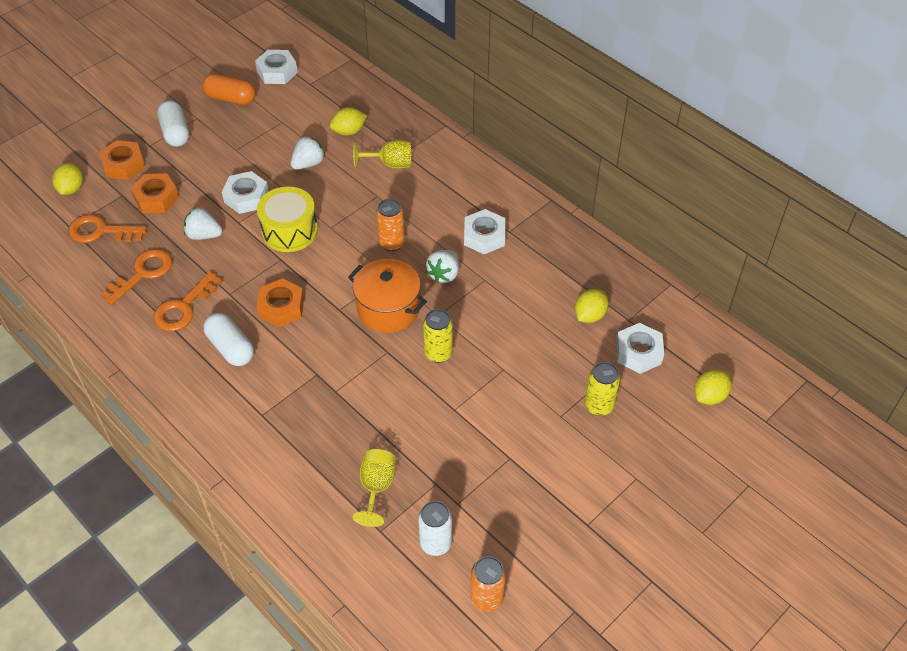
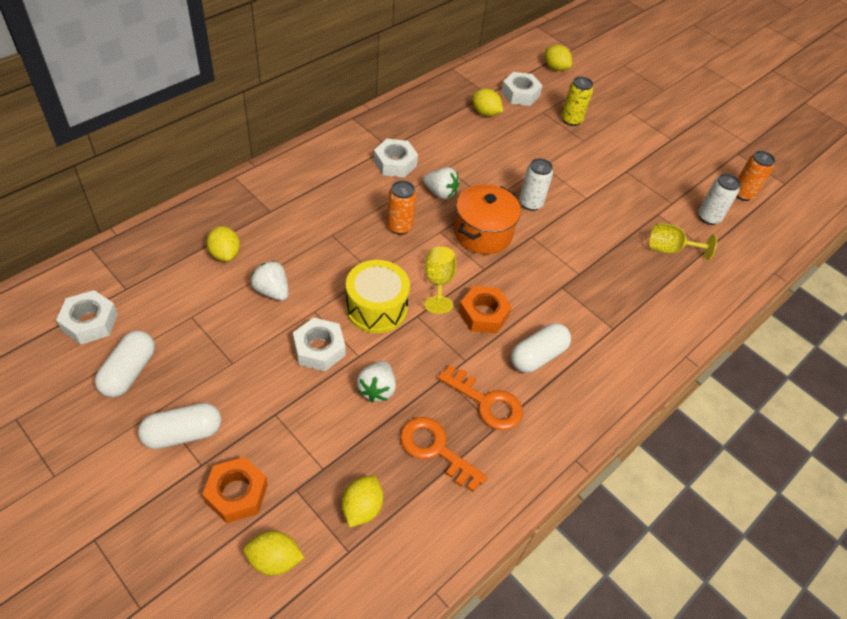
camera: 95 degrees left, 0 degrees up
(100, 231) = (362, 508): orange key -> yellow lemon
(156, 198) = (308, 446): orange nut -> none
(230, 98) = (129, 372): orange capsule -> white capsule
(390, 164) = (285, 222): yellow goblet -> yellow goblet (438, 283)
(438, 353) = (530, 203): yellow can -> white can

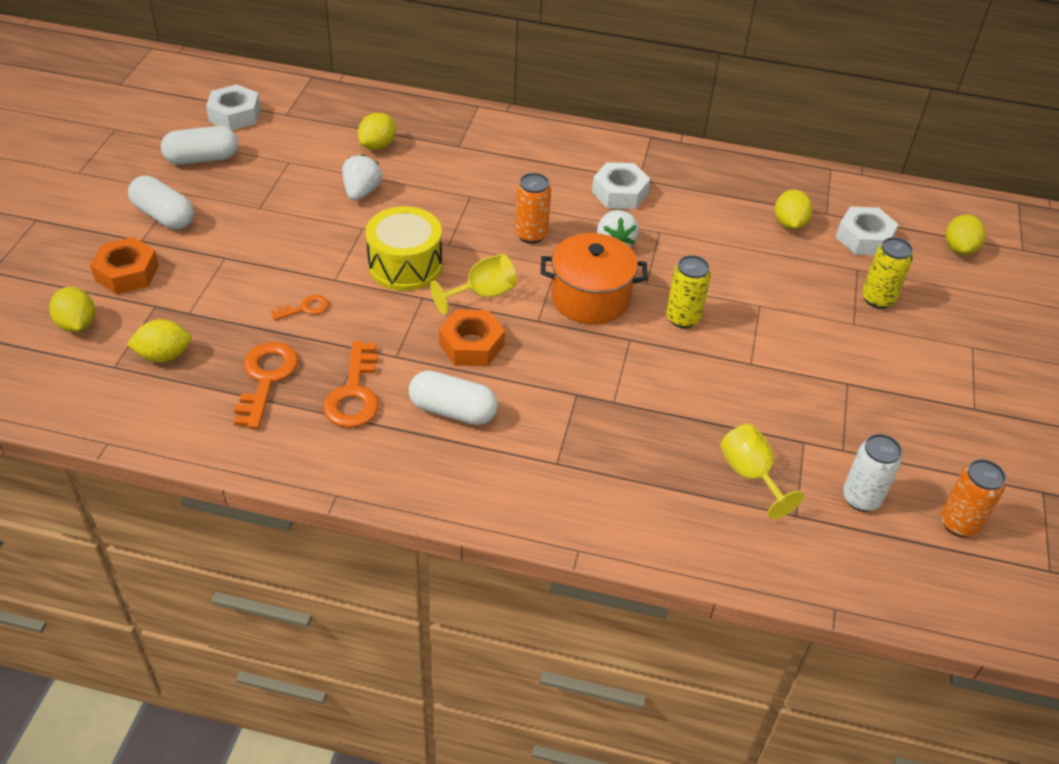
camera: 60 degrees right, 5 degrees down
(319, 349) = (320, 251): white nut -> none
(377, 389) = (305, 308): white strawberry -> orange key
(530, 203) = (683, 318): white can -> yellow can

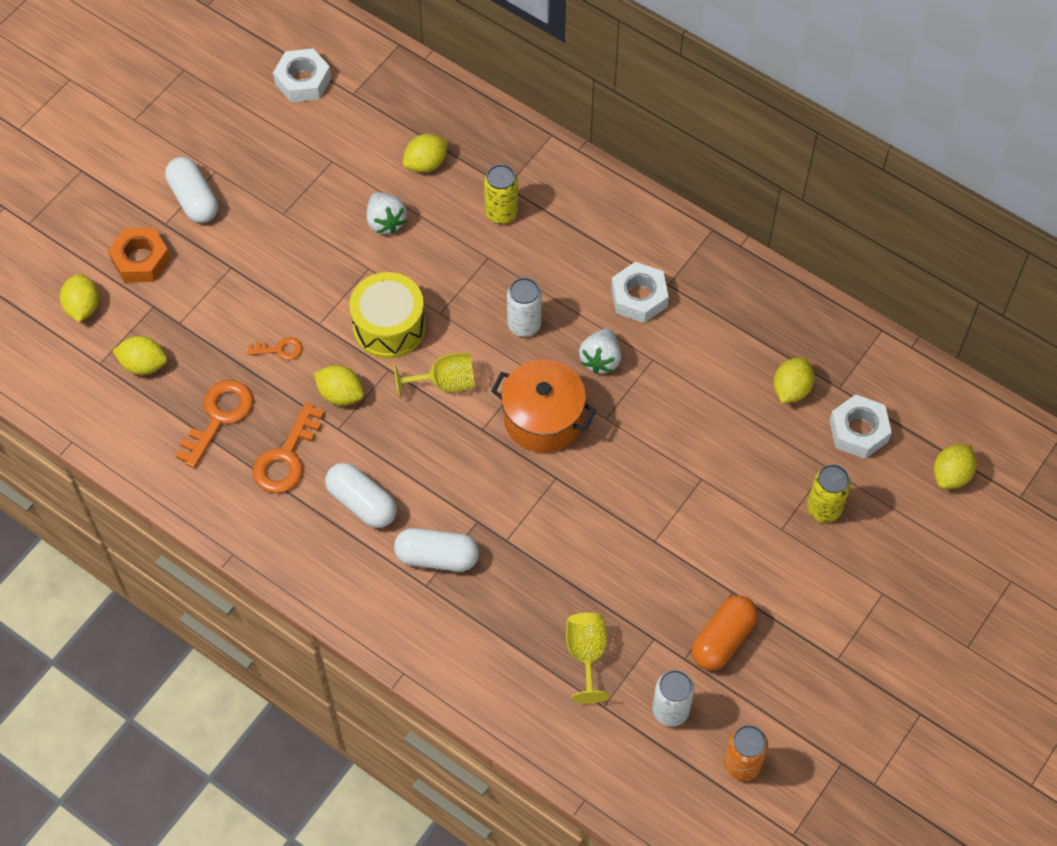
camera: 25 degrees right, 15 degrees up
(202, 158) = (252, 134): white capsule -> white capsule (437, 557)
(361, 192) = (385, 222): white strawberry -> white strawberry turned 120 degrees clockwise
(384, 328) = (340, 394): none -> yellow lemon
(471, 345) = (409, 438): orange nut -> none
(531, 234) = (524, 325): orange can -> white can
(683, 318) = (618, 470): yellow can -> yellow can (501, 213)
(866, 423) = (723, 639): none -> orange capsule

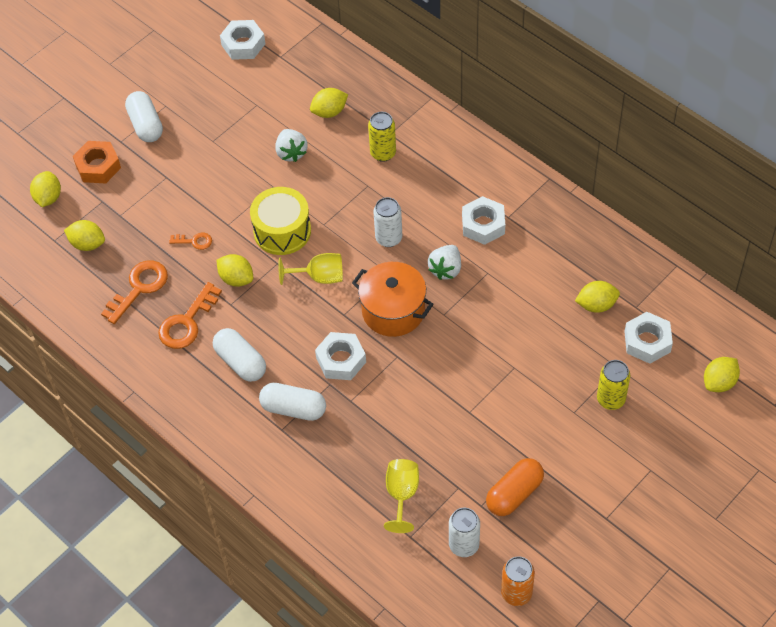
camera: 10 degrees right, 5 degrees down
(487, 489) = (341, 360): none -> white nut
(791, 389) = (596, 305): yellow lemon -> yellow lemon turned 45 degrees clockwise

